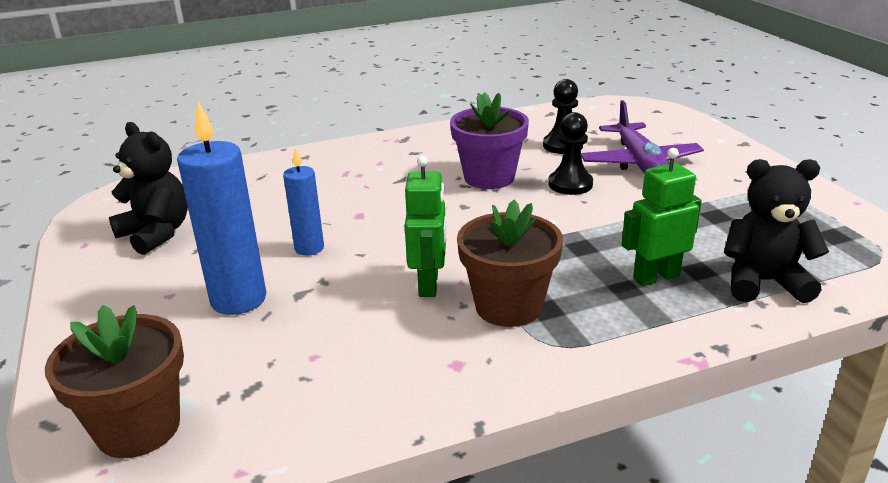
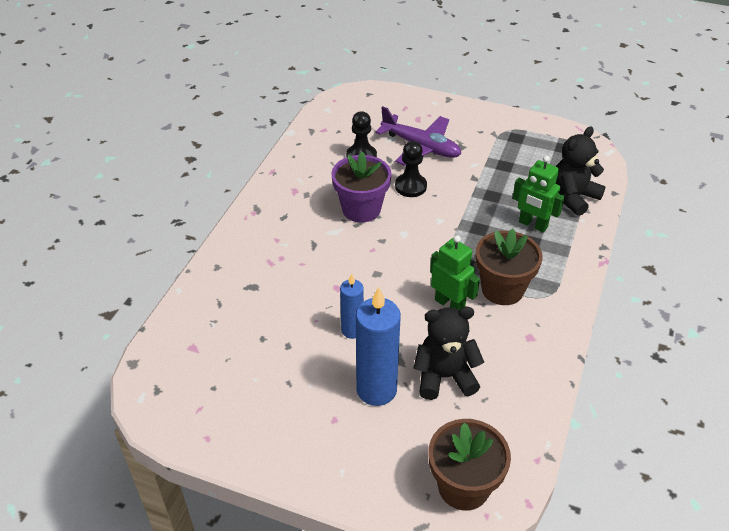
camera: 50 degrees left, 15 degrees up
(156, 234) = (240, 393): black teddy bear -> black teddy bear (444, 377)
(656, 277) = (533, 225): green robot -> green robot turned 75 degrees counterclockwise

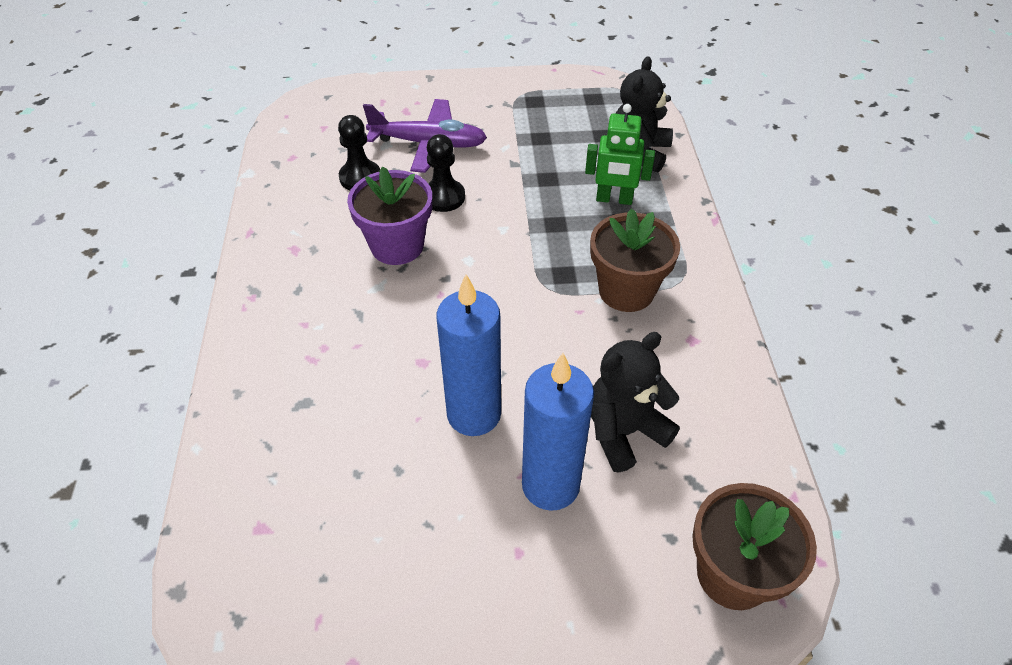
camera: 25 degrees left, 5 degrees up
(352, 330) = (474, 414): blue candle -> blue candle, size x1.72
(450, 304) = (576, 333): green robot -> none

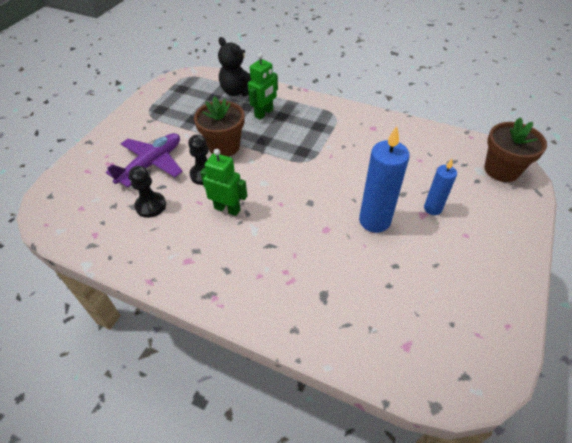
camera: 60 degrees left, 0 degrees up
(397, 246) = (227, 209): purple flower pot -> green robot
(550, 485) = (432, 208): blue candle -> blue candle, size x0.58
(624, 431) = (414, 171): black teddy bear -> none
(626, 291) = (329, 135): brown flower pot -> brown flower pot (224, 146)

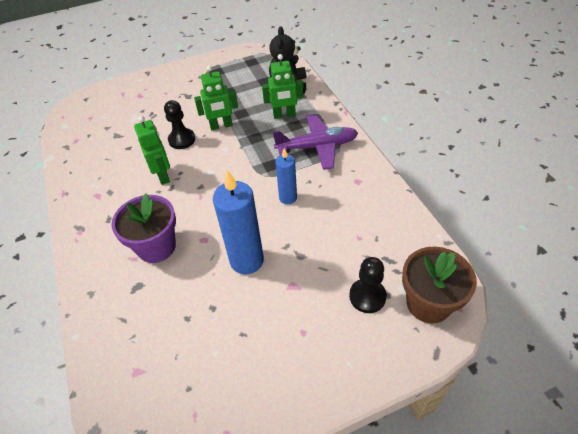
camera: 45 degrees right, 0 degrees up
(151, 164) = (161, 111): purple plane -> purple plane (317, 147)
(151, 206) = (125, 141): black pawn -> black pawn (367, 296)
(224, 146) = (221, 126): brown flower pot -> green robot
(298, 259) = (156, 247): none -> purple flower pot
(432, 208) = (307, 287): blue candle -> blue candle (288, 198)

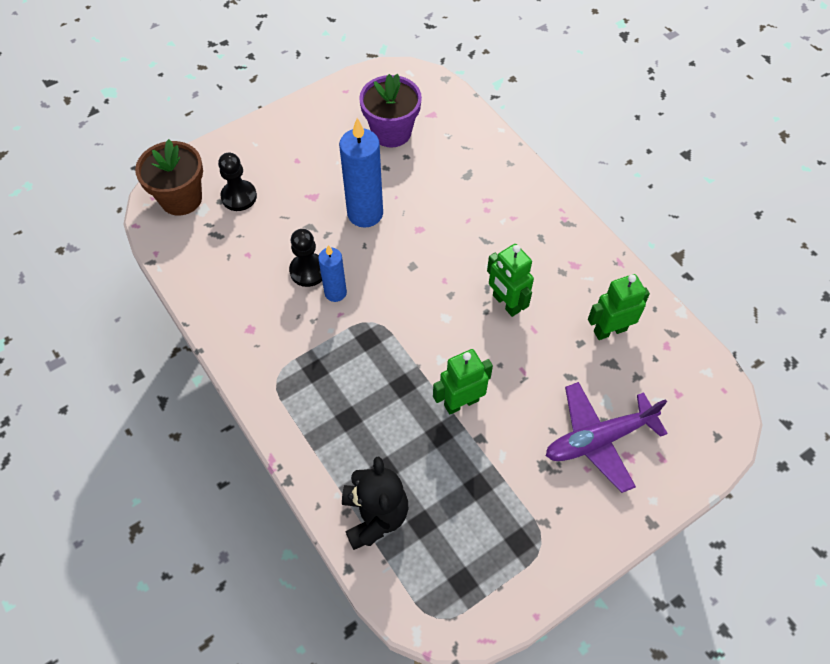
camera: 165 degrees right, 10 degrees up
(156, 247) = (467, 214): purple flower pot -> purple flower pot (391, 132)
(182, 140) = (509, 367): black pawn -> black pawn (308, 271)
(284, 115) = (368, 439): green robot -> green robot (610, 330)
(317, 147) = (308, 379): purple plane -> purple plane (598, 439)

